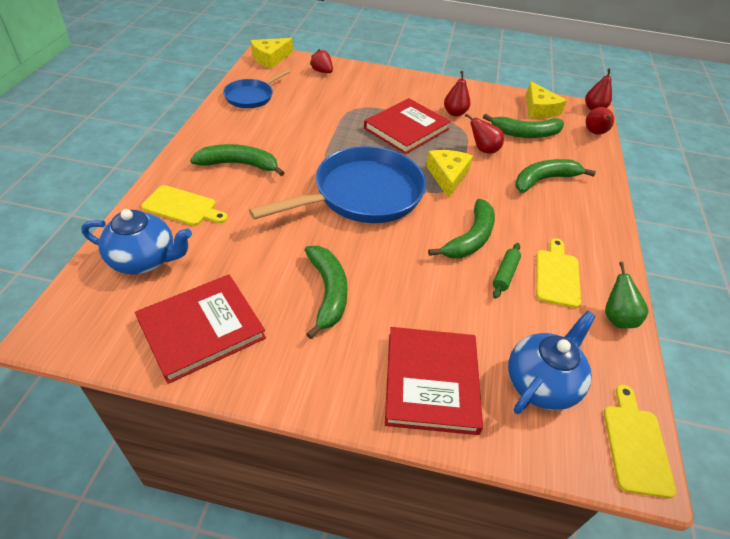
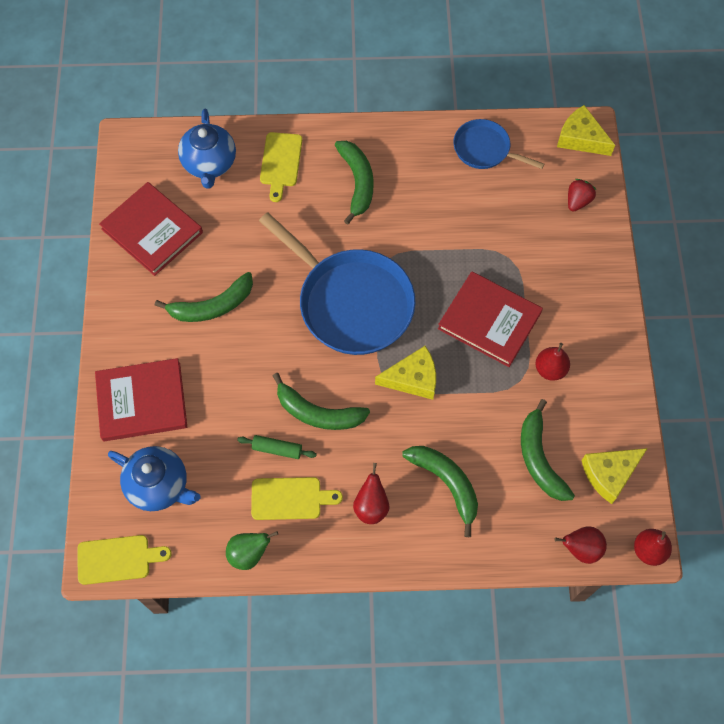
camera: 80 degrees right, 20 degrees up
(483, 150) = (481, 411): red pear -> red pear (371, 506)

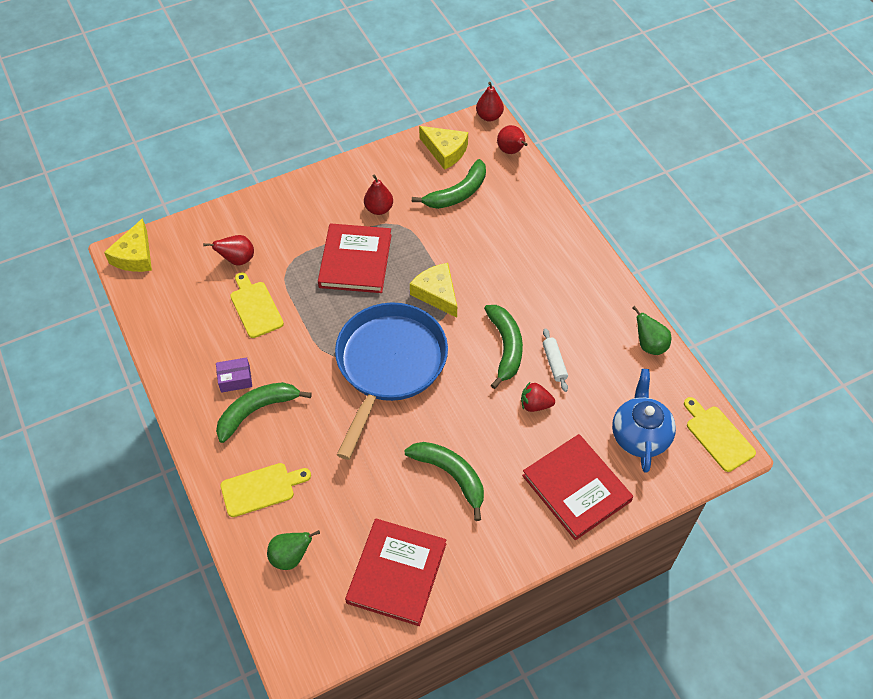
camera: 115 degrees left, 10 degrees down
(210, 164) = (291, 557): blue teapot -> green pear
(277, 449) = (554, 363): green rolling pin -> white rolling pin
(290, 498) = (588, 336): yellow cutting board -> yellow cutting board (255, 307)
(371, 506) = (560, 281): red pear -> red pear (237, 260)
(399, 176) = (235, 379): none -> purple box
(446, 483) = (512, 241): green banana -> none
(485, 149) = (175, 322): blue pan -> none
(577, 201) = (206, 238): red strawberry -> red strawberry (535, 404)

